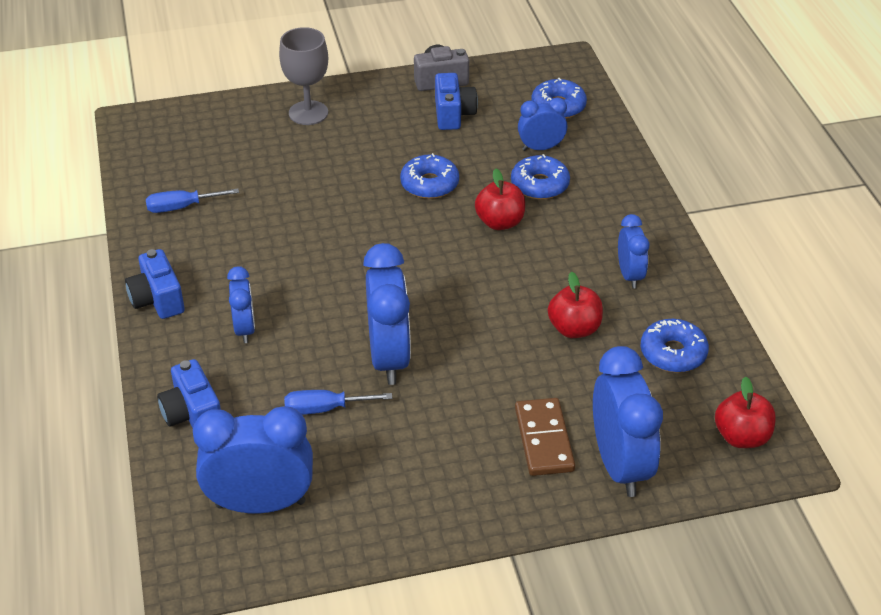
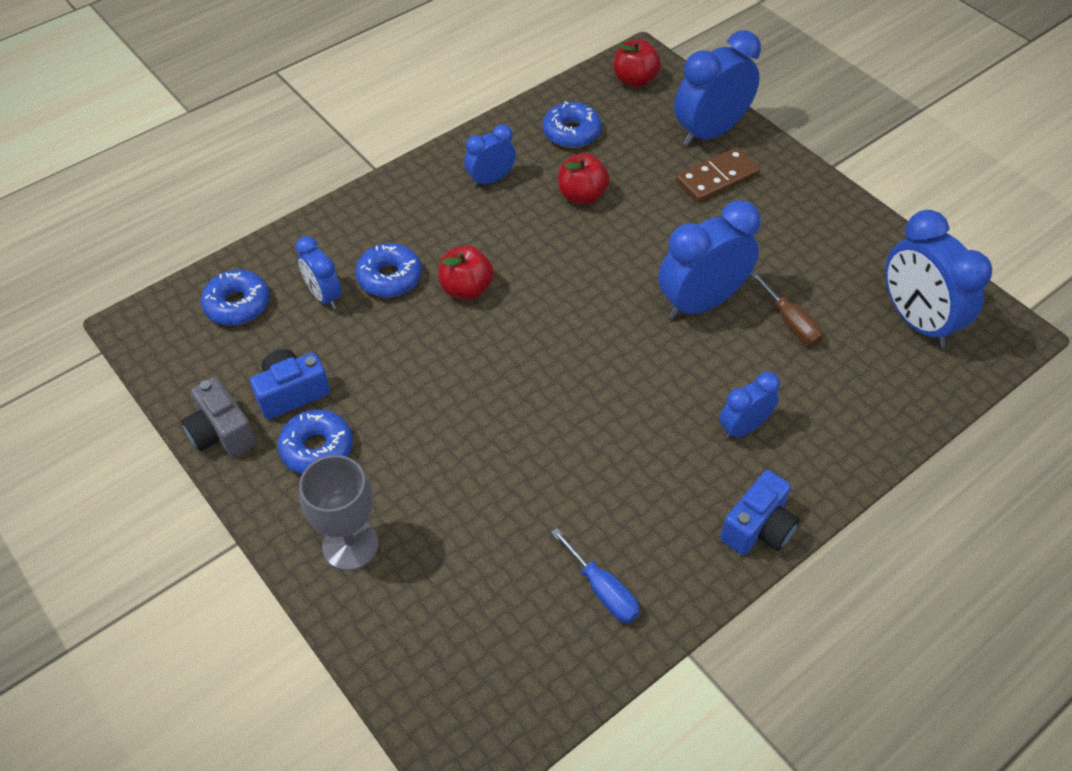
camera: 115 degrees left, 10 degrees up
(192, 414) = (870, 415): blue camera -> none
(324, 409) = (790, 322): blue screwdriver -> brown screwdriver
(429, 184) = (434, 366): blue donut -> blue donut (317, 448)

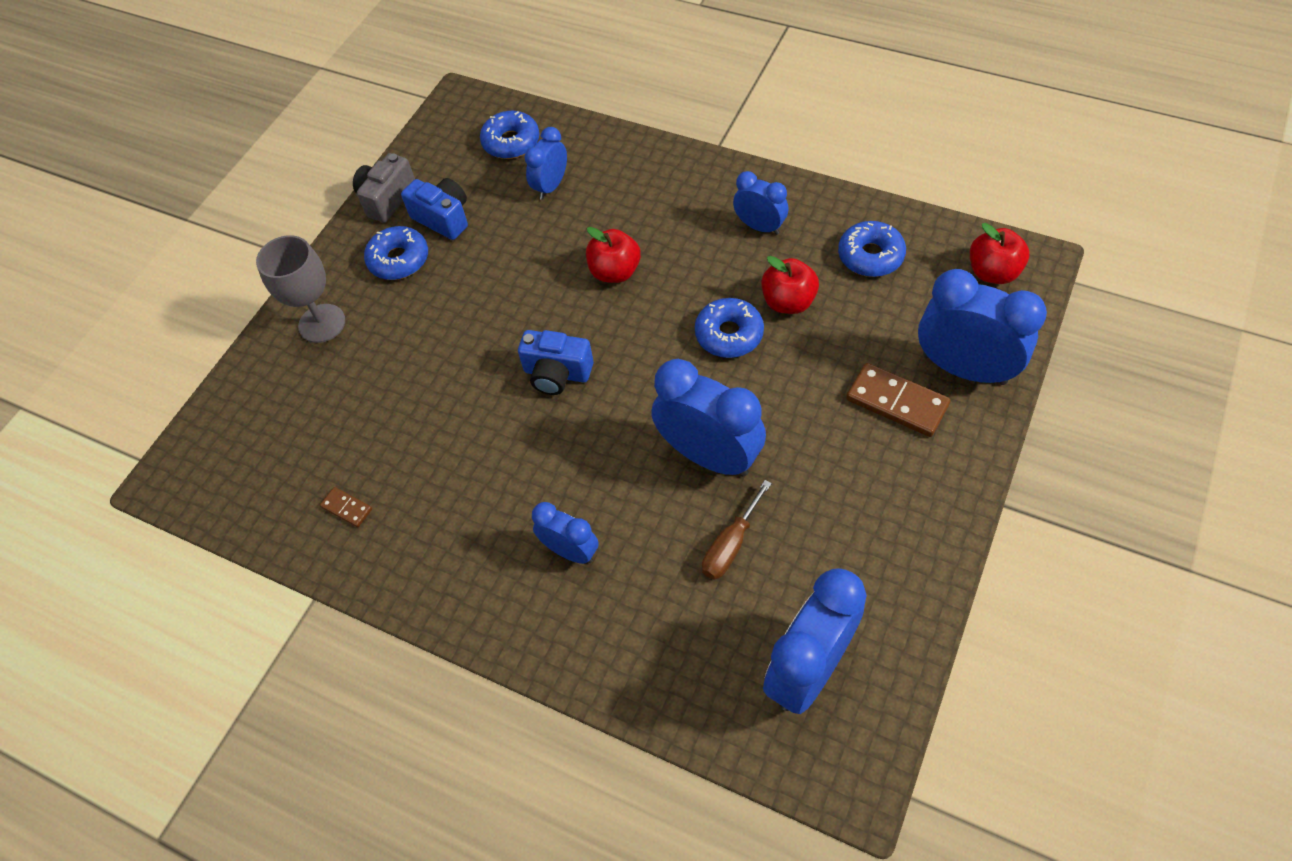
camera: 70 degrees right, 5 degrees up
(389, 277) = (596, 216): blue donut -> blue donut (729, 334)
(602, 590) = (346, 508): blue screwdriver -> brown domino
(758, 528) = (460, 605): blue camera -> blue camera (557, 373)

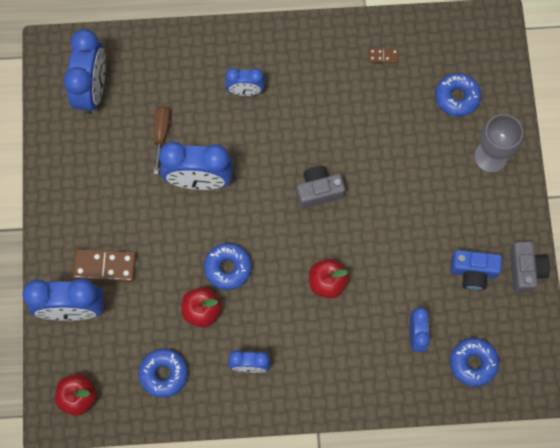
camera: 145 degrees right, 15 degrees up
(399, 260) = (478, 225): blue donut -> blue donut (457, 97)
(557, 373) = (318, 191): blue camera -> grey camera

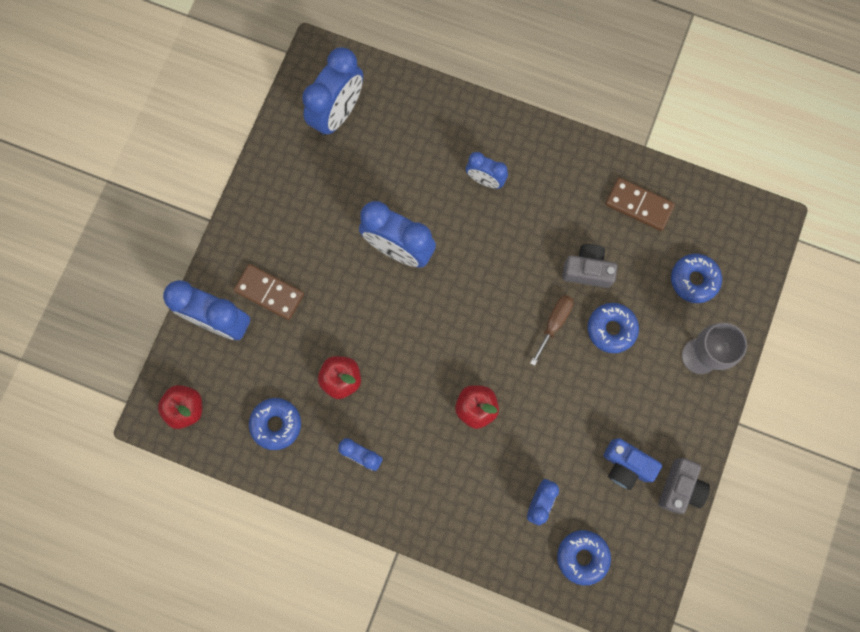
camera: 25 degrees right, 5 degrees up
(161, 134) = (383, 186): brown screwdriver -> brown screwdriver (554, 323)
(228, 268) = (386, 348): blue donut -> blue donut (611, 329)
(318, 191) = (510, 313): grey camera -> grey camera (587, 270)
(383, 56) = (639, 205): brown domino -> brown domino, size x1.94

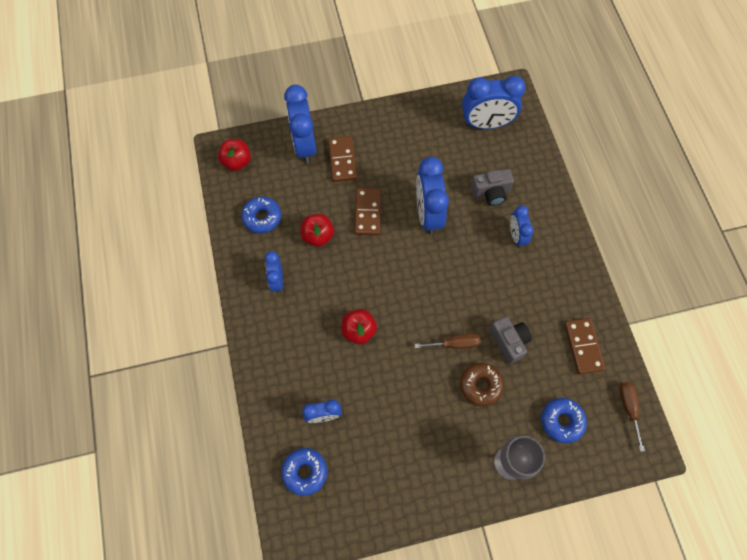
camera: 55 degrees right, 10 degrees down
(352, 309) = (367, 213): none -> brown domino
(611, 329) = (480, 385): blue donut -> brown donut
(626, 465) = (391, 460): blue camera -> none
(680, 487) = (403, 512): grey camera -> grey camera (491, 192)
(722, 211) = (628, 408): none -> brown screwdriver

